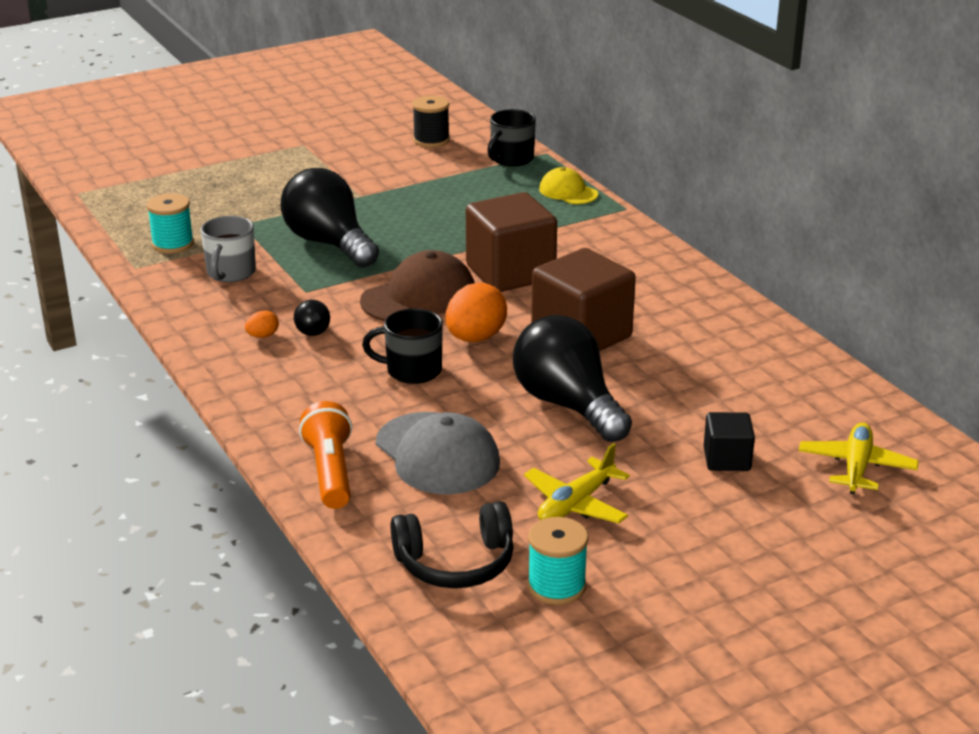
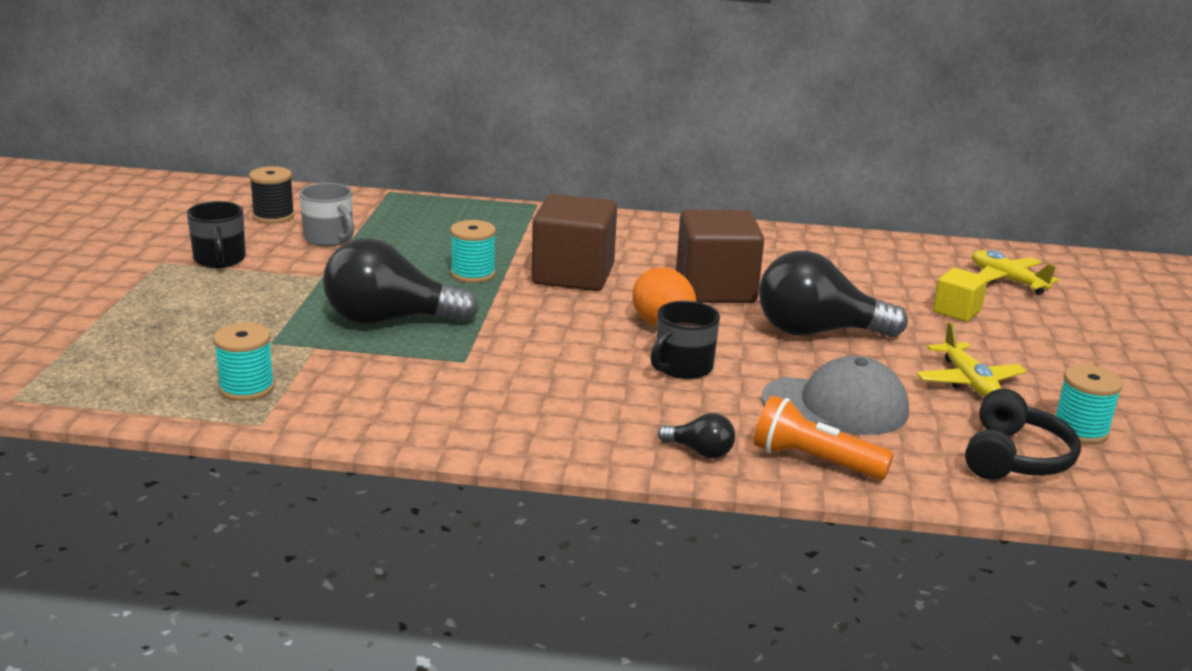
camera: 55 degrees left, 5 degrees down
(230, 273) = (365, 381): grey mug -> grey mug (329, 238)
(262, 336) = (520, 408): orange egg -> none
(312, 328) = (542, 382): black light bulb -> black light bulb (700, 452)
(419, 297) = (556, 320): brown cap -> none
(449, 239) = (473, 274): none -> turquoise spool
(511, 159) = (374, 205): black mug -> black mug (220, 260)
(568, 192) = (472, 209): yellow cap -> none
(727, 459) = (956, 311): black cube -> yellow cube

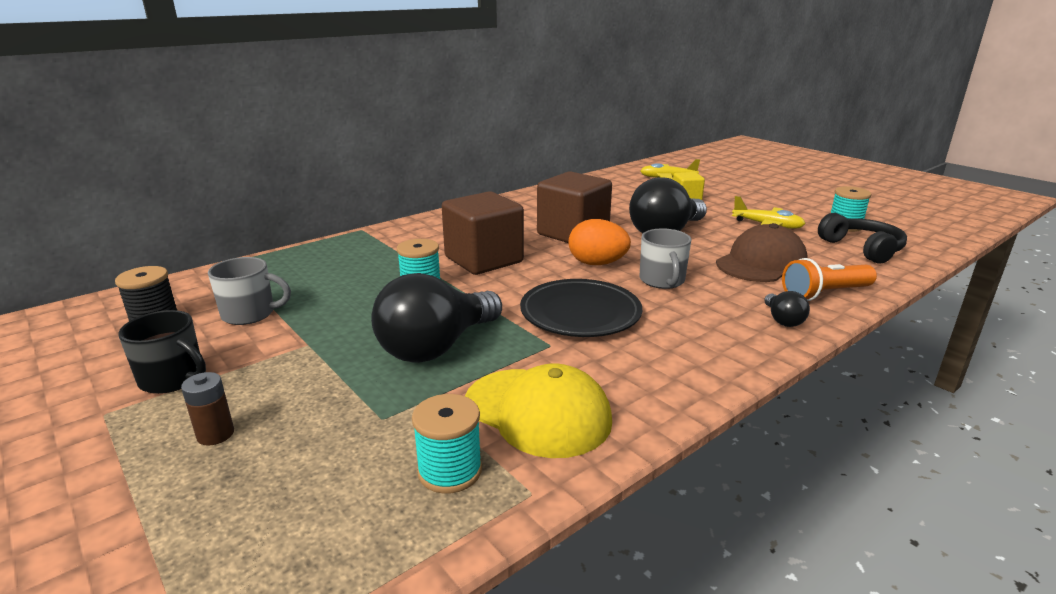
camera: 45 degrees left, 0 degrees up
(185, 302) = (215, 434): none -> brown battery
(357, 391) = (537, 412): none -> yellow cap
(541, 353) = (580, 314): none -> black plate
(682, 367) = (662, 281): black mug -> grey mug
(700, 452) = (782, 320): black light bulb -> black light bulb turned 105 degrees clockwise
(835, 406) = (761, 263): grey cap -> brown cap

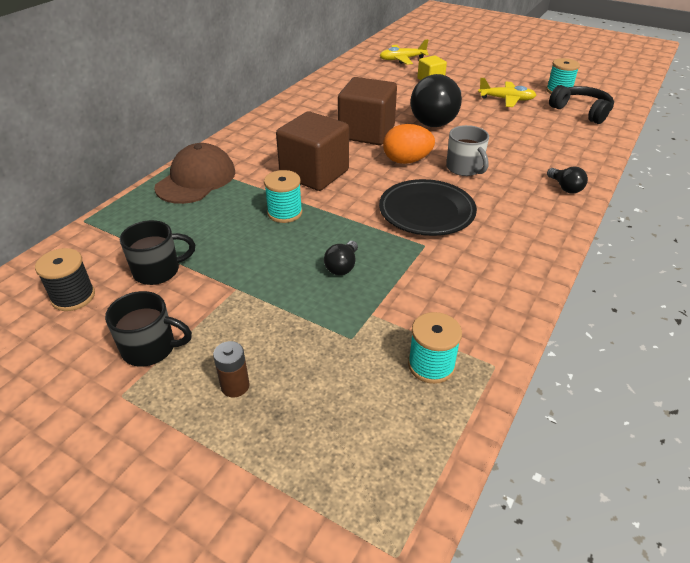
camera: 20 degrees left, 15 degrees up
(250, 314) = (158, 271): grey mug -> black mug
(436, 347) = (342, 266): black light bulb -> black light bulb, size x0.45
(537, 412) = (455, 304): yellow cap -> none
(761, 263) = (522, 137): brown cap -> brown cap (196, 179)
(825, 294) = (579, 159): orange flashlight -> none

